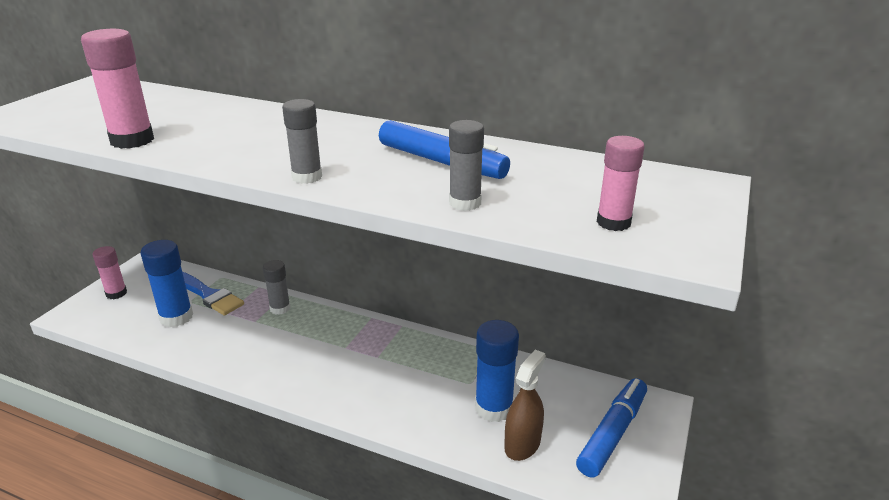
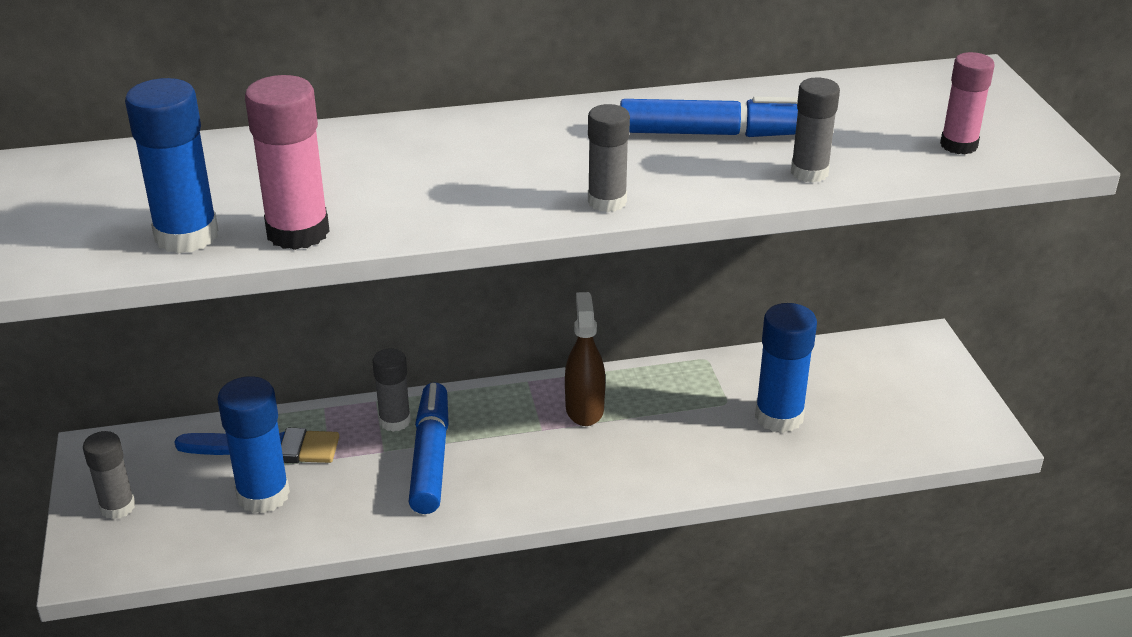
camera: 35 degrees left, 5 degrees up
(88, 127) = (186, 236): none -> blue glue stick
(116, 293) = (117, 507): pink glue stick -> grey glue stick
(522, 444) = (844, 438): brown spray bottle -> brown spray bottle (584, 409)
(612, 433) = (911, 387): blue marker -> blue marker (430, 457)

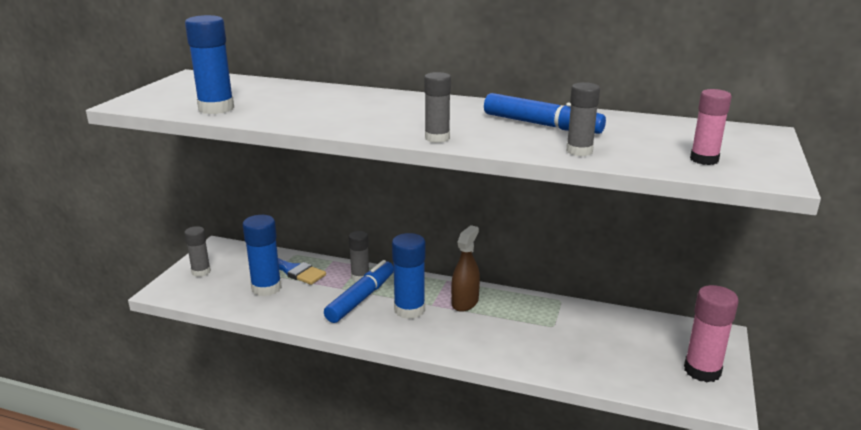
camera: 30 degrees right, 10 degrees down
(298, 232) = (265, 117): pink glue stick -> pink glue stick (702, 370)
(779, 416) = (580, 343): blue glue stick -> blue glue stick (409, 310)

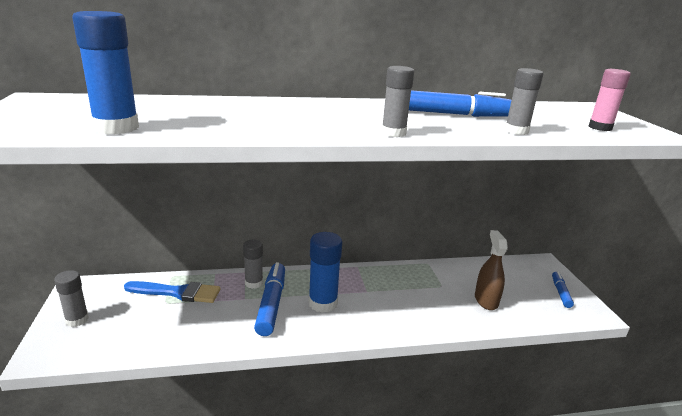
camera: 30 degrees left, 0 degrees up
(266, 288) = (167, 318): blue glue stick -> none
(465, 302) = (361, 284): brown spray bottle -> brown spray bottle (486, 300)
(702, 370) = (560, 293): pink glue stick -> blue marker

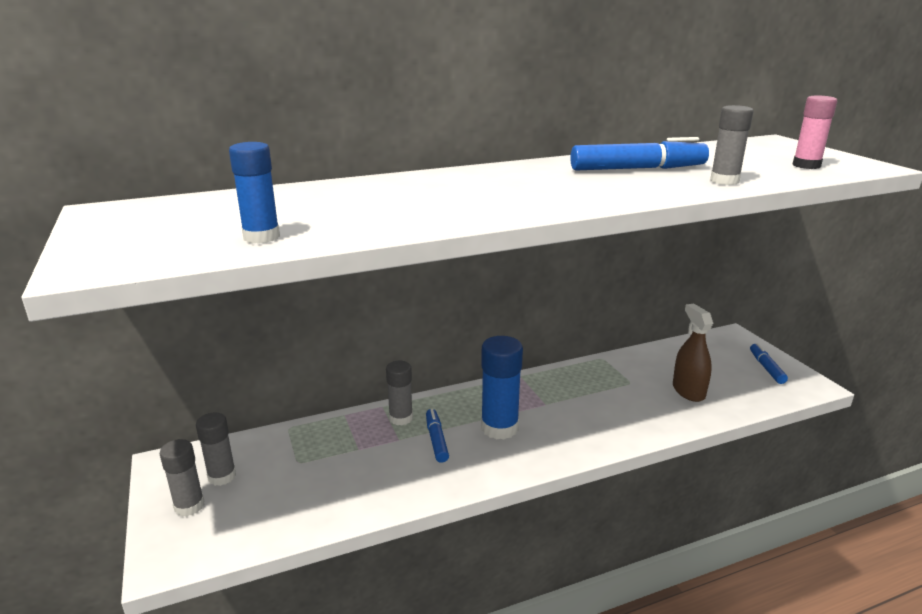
camera: 10 degrees left, 0 degrees up
(116, 128) = (261, 237): blue glue stick -> blue glue stick, size x0.65
(177, 292) = (307, 447): blue brush -> none
(271, 304) = (436, 440): blue marker -> blue marker, size x0.57
(393, 133) = (595, 201): grey glue stick -> grey glue stick (222, 476)

